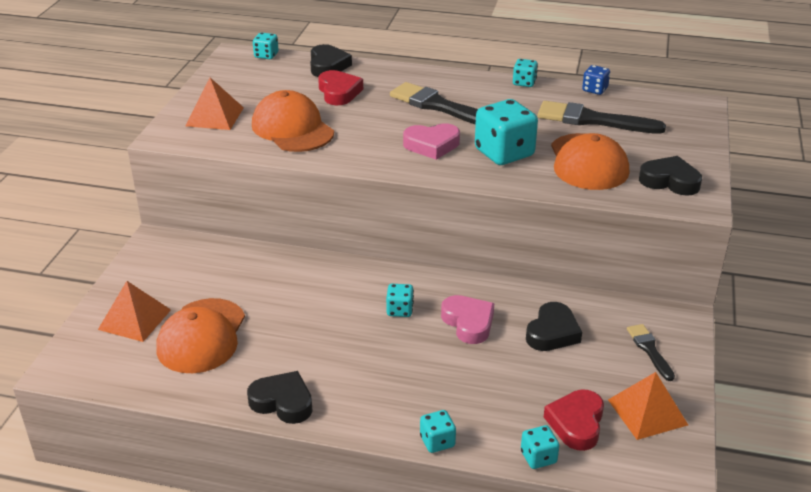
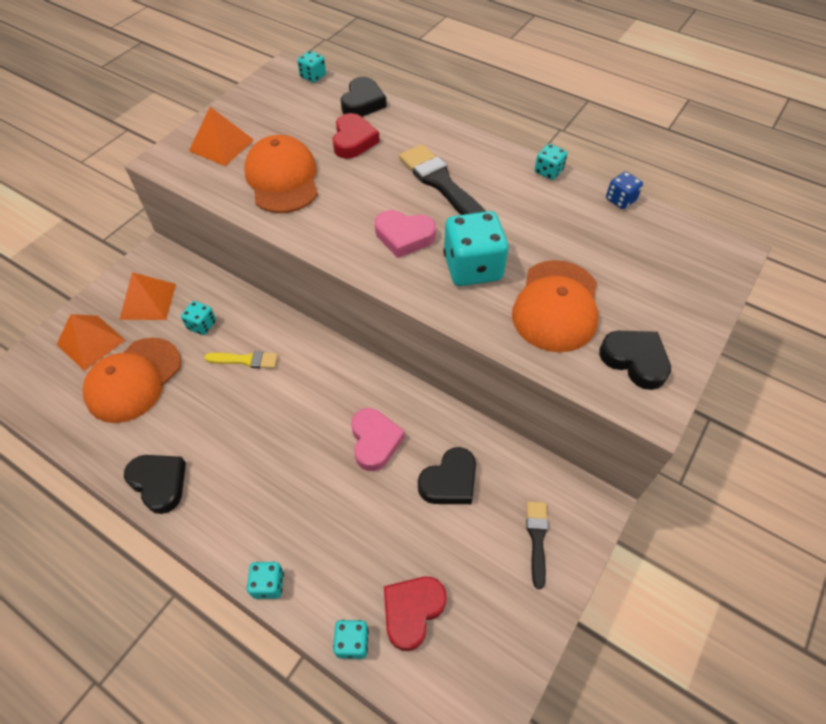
camera: 20 degrees right, 20 degrees up
(306, 296) = (245, 360): none -> yellow brush
(400, 310) = (319, 404): turquoise dice -> turquoise dice (202, 325)
(593, 120) = (594, 244): black brush -> none
(647, 412) = (492, 623): orange pyramid -> orange pyramid (148, 301)

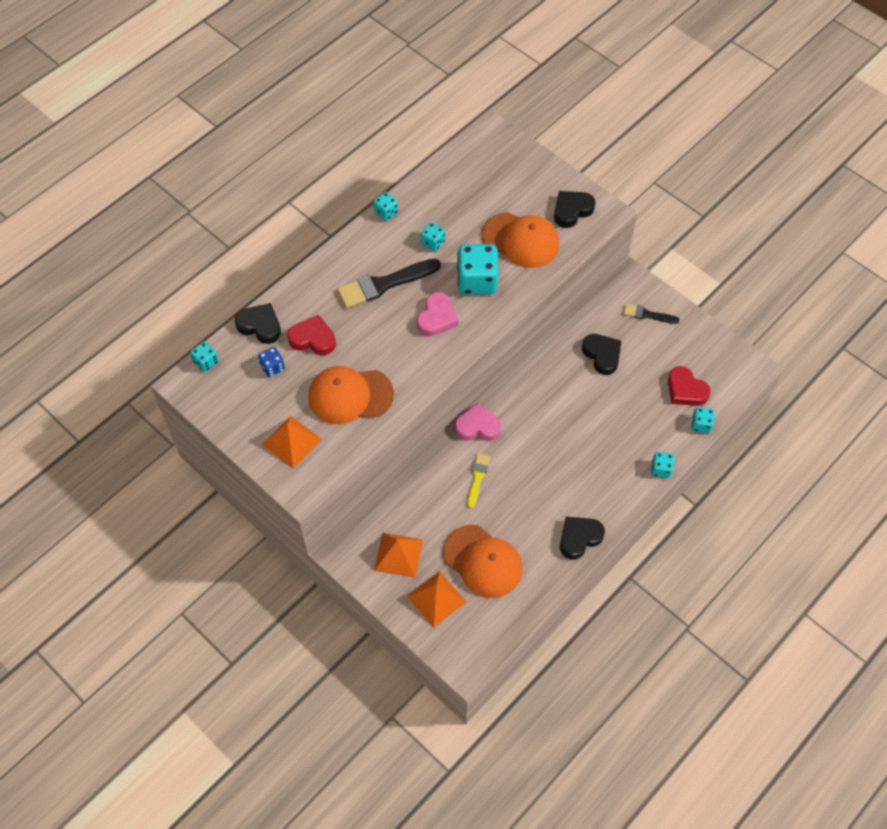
camera: 80 degrees left, 5 degrees up
(202, 325) = (434, 510): turquoise dice -> turquoise dice (433, 242)
(375, 441) = (565, 396): pink heart -> pink heart (477, 426)
(620, 200) = (428, 176): blue dice -> blue dice (272, 367)

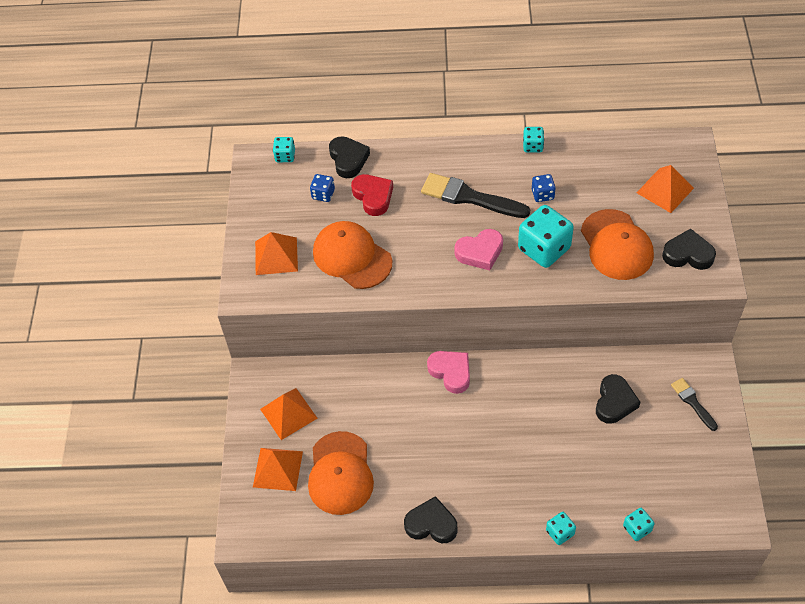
camera: 50 degrees right, 5 degrees down
(433, 242) = (542, 194): turquoise dice -> blue dice
(477, 478) = (407, 410): yellow brush -> none
(510, 177) = (665, 190): none -> orange pyramid
(685, 390) = (656, 490): red heart -> none

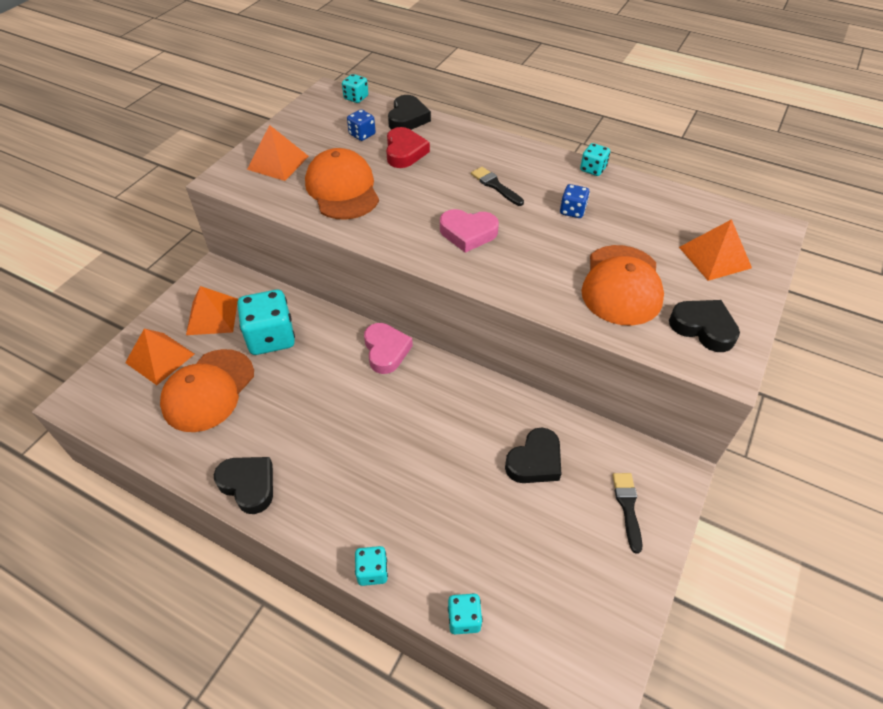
camera: 25 degrees right, 5 degrees down
(469, 197) = (495, 186): black brush -> black brush, size x0.55
(544, 249) = (537, 257): turquoise dice -> turquoise dice (271, 337)

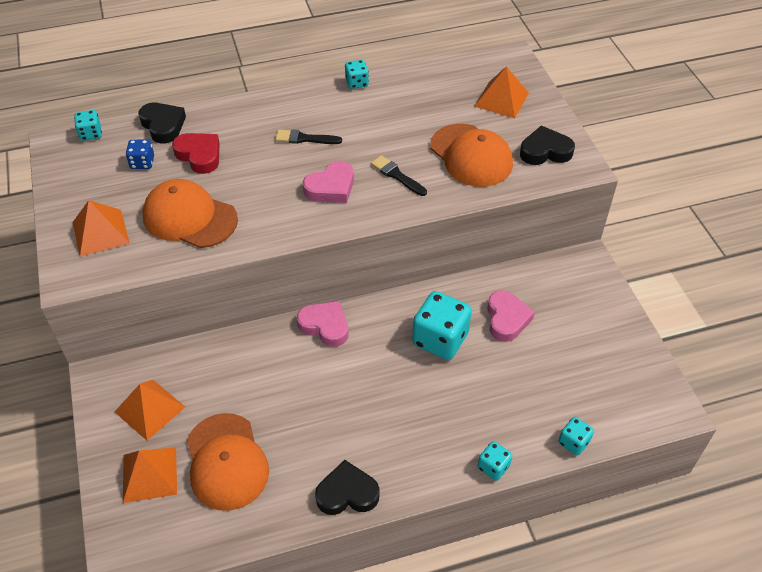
camera: 45 degrees left, 0 degrees up
(271, 337) = (223, 385): turquoise dice -> turquoise dice (440, 339)
(535, 461) = (506, 319): black heart -> pink heart
(572, 211) = (380, 123): blue dice -> none
(627, 507) = (585, 302): black brush -> black brush (397, 175)

